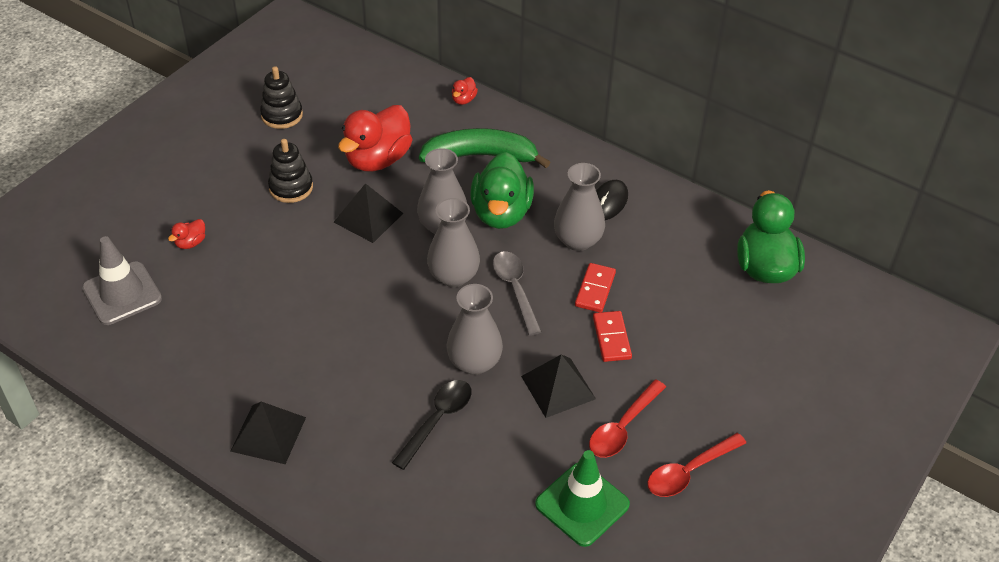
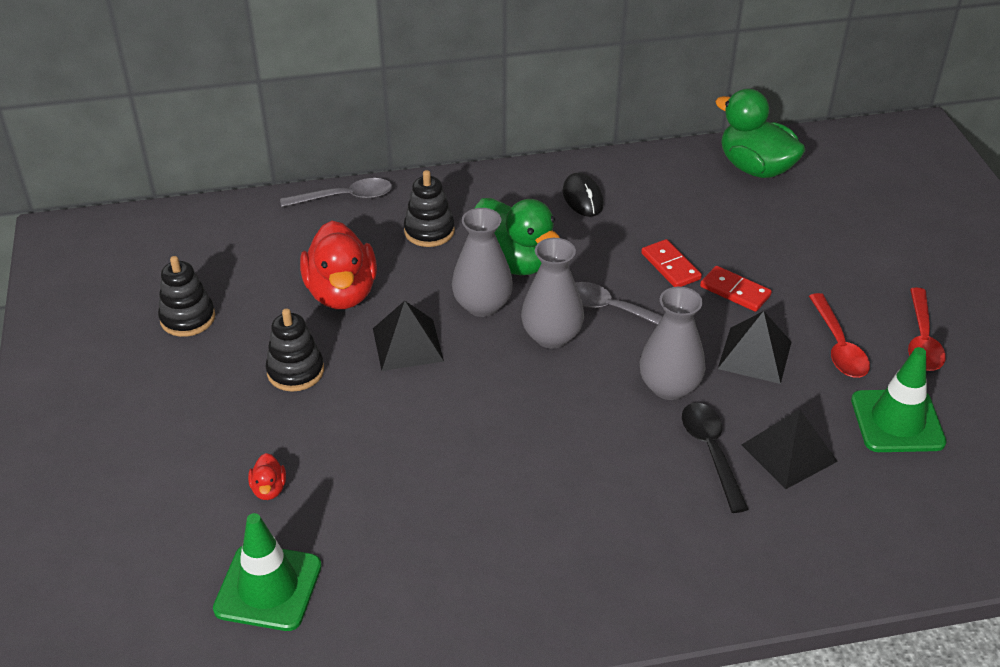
camera: 45 degrees left, 5 degrees down
(122, 293) = (268, 587): grey traffic cone -> green traffic cone
(268, 434) = (599, 582): black pyramid -> black pyramid (789, 453)
(463, 100) = (345, 197): red duck -> grey spoon
(481, 156) = (429, 231): green banana -> black stacking toy
(577, 240) = (603, 241): grey vase -> none

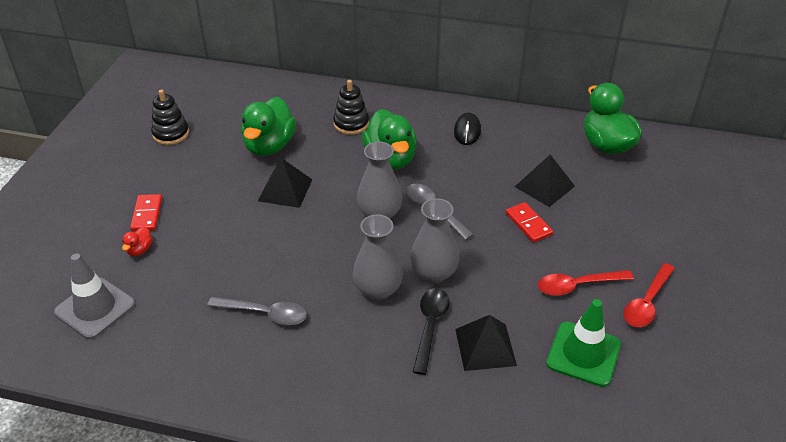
camera: 25 degrees right, 0 degrees up
(268, 587) = (95, 308): green traffic cone -> grey traffic cone
(295, 371) = (207, 185): black stacking toy -> none
(342, 293) = (269, 146): red duck -> green duck
(345, 197) = (315, 89): grey spoon -> grey spoon (264, 314)
(482, 305) = (350, 180): grey vase -> grey vase (378, 289)
(670, 266) = (494, 193): red domino -> red domino (147, 214)
(755, 355) = (510, 272): black pyramid -> black pyramid (544, 186)
(838, 346) = (577, 286): red spoon -> red spoon turned 60 degrees clockwise

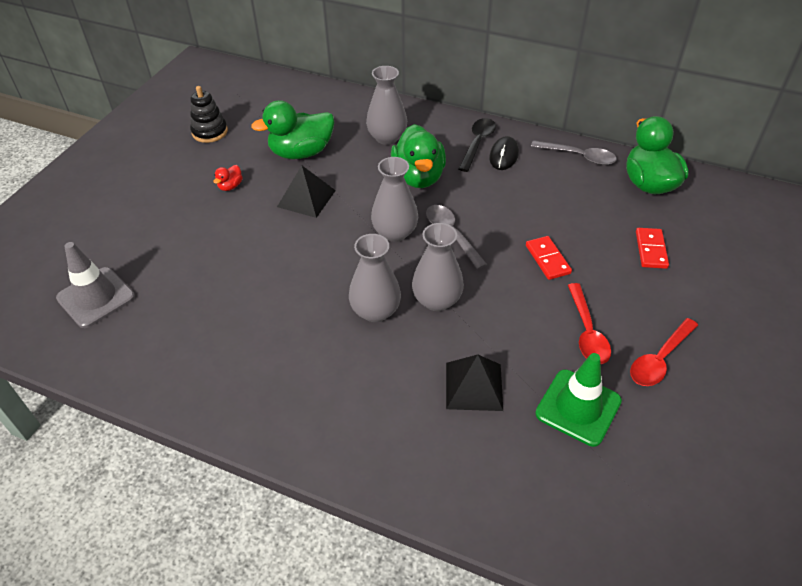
camera: 10 degrees right, 5 degrees up
(139, 250) = (152, 244): red duck -> red duck (230, 186)
(147, 214) = (167, 209): red domino -> red domino (651, 250)
(264, 314) = (256, 323): grey spoon -> grey spoon (578, 156)
(269, 146) = (301, 153): green duck -> green duck turned 45 degrees clockwise
(351, 124) = (387, 138): black stacking toy -> grey vase
(430, 327) = (420, 357): black spoon -> black spoon (477, 143)
(544, 186) = (573, 221): black pyramid -> none
(577, 286) = (587, 332): red spoon -> red spoon turned 90 degrees counterclockwise

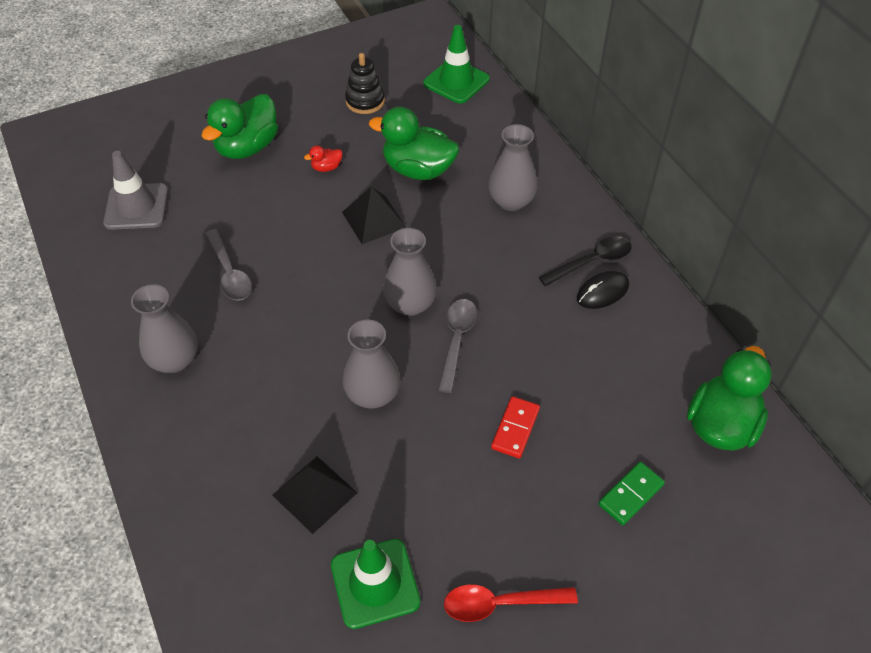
camera: 40 degrees right, 5 degrees up
(264, 89) = (456, 81): none -> green traffic cone
(375, 311) = (314, 367): grey vase -> grey vase (174, 360)
(418, 177) = (493, 262): green duck -> green duck (247, 147)
(578, 156) = (681, 343): grey spoon -> grey spoon (229, 273)
(587, 332) = (466, 524): red spoon -> none
(651, 250) = (630, 494): red domino -> green domino

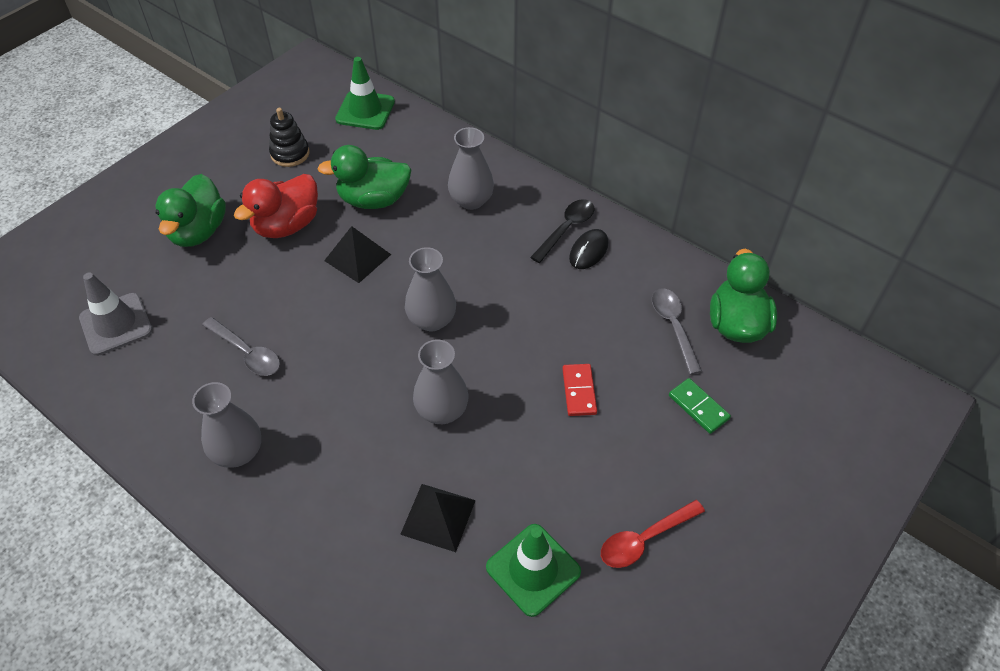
camera: 25 degrees left, 0 degrees up
(326, 167) = (287, 225): red duck -> red duck, size x2.35
(456, 341) = (490, 336): grey spoon -> grey spoon (673, 327)
(630, 494) = (698, 407): green domino -> green domino turned 60 degrees counterclockwise

